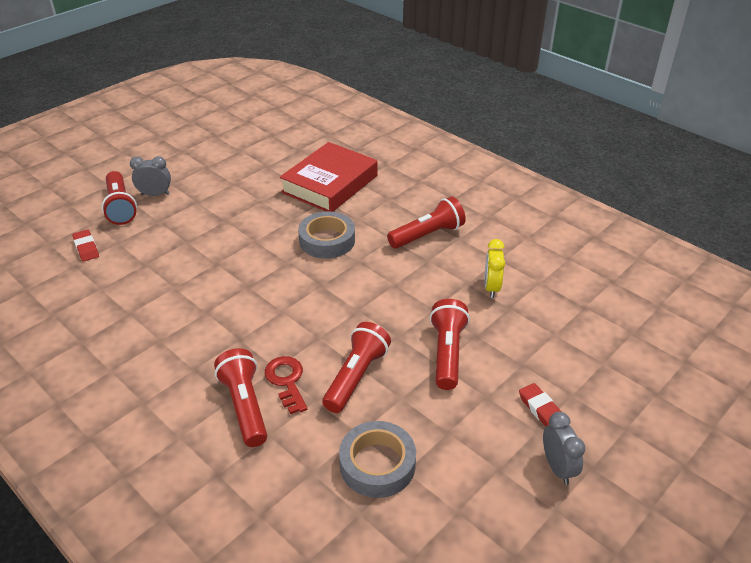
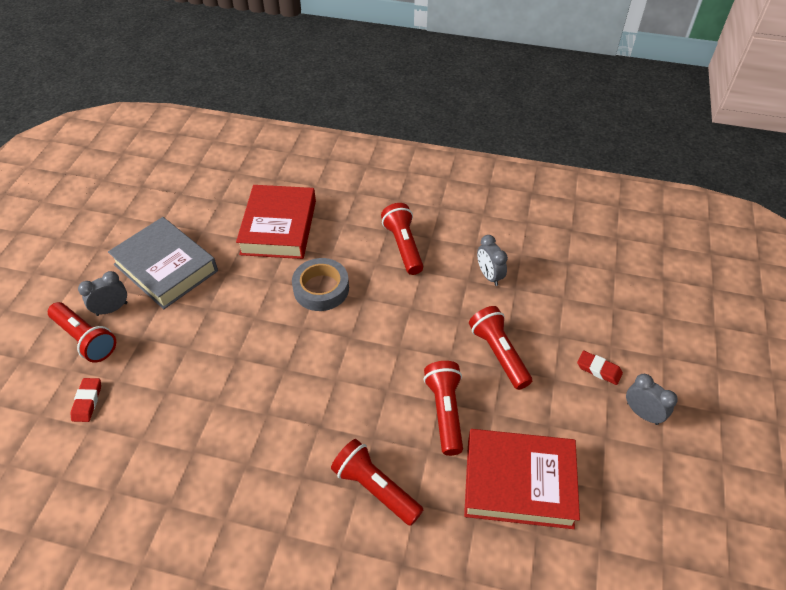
camera: 30 degrees left, 10 degrees up
(86, 248) = (87, 401): red eraser -> red eraser turned 60 degrees clockwise
(217, 181) = (166, 268): none -> grey book
(286, 381) = (392, 446): red key -> none
(377, 464) = (519, 482): grey tape -> red book
(428, 235) = (403, 246): red flashlight -> red flashlight turned 45 degrees counterclockwise
(491, 287) = (489, 276): yellow clock -> grey clock

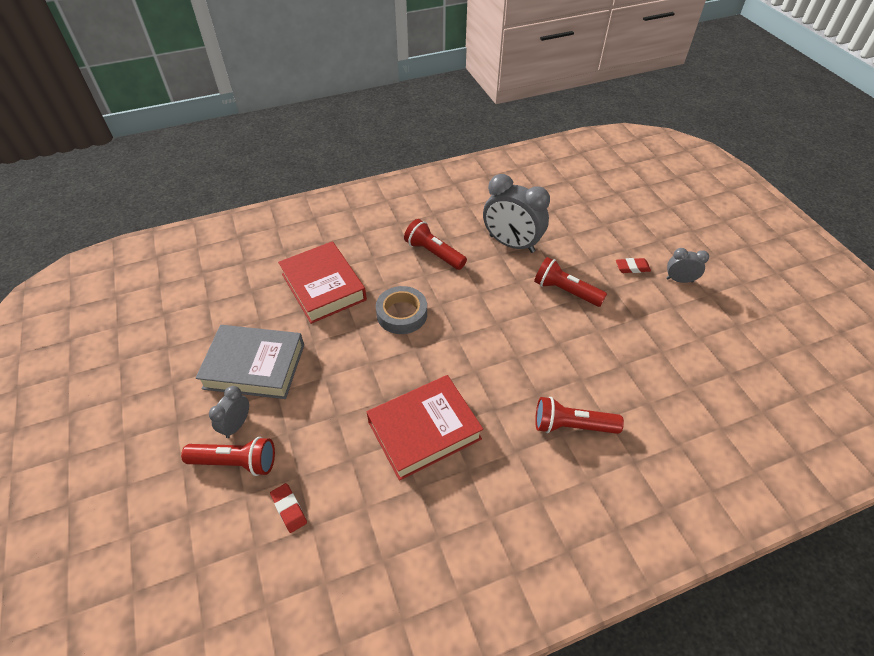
camera: 35 degrees left, 0 degrees up
(445, 411) = (568, 348): red flashlight -> none
(489, 276) = (511, 244): grey clock -> grey clock, size x1.95
(519, 482) = (652, 364): red book -> red book (424, 430)

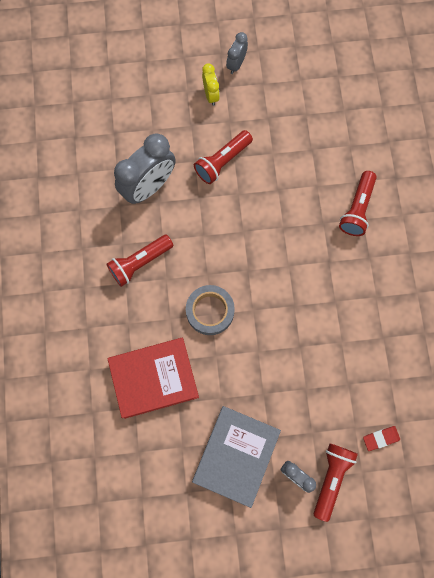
camera: 75 degrees left, 25 degrees up
(424, 430) = (336, 321): red book -> none
(632, 267) = (211, 95): red eraser -> yellow clock

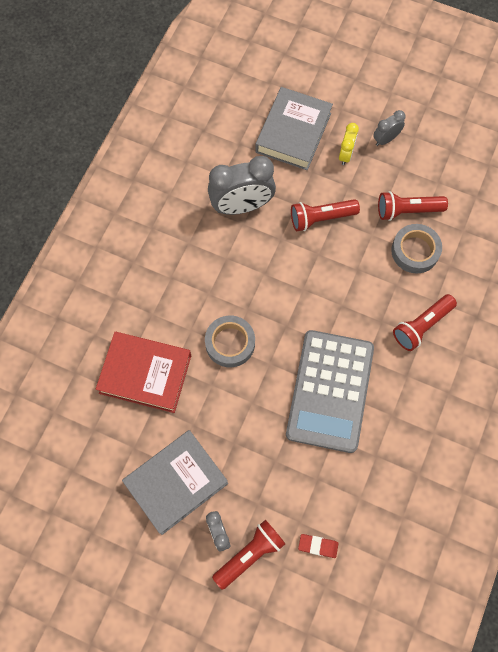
camera: 30 degrees right, 5 degrees down
(139, 263) = (193, 267): red flashlight -> red flashlight (407, 210)
(155, 98) = (293, 133): none -> grey book
(315, 148) = (415, 251): none -> grey tape
(315, 305) = (330, 391): none -> grey calculator

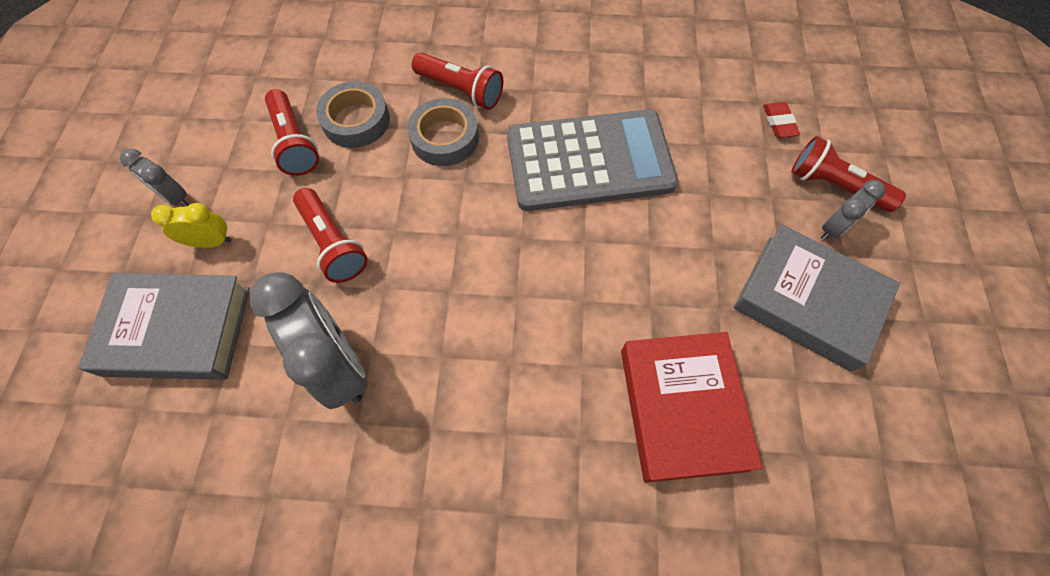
camera: 110 degrees left, 5 degrees down
(230, 343) = (578, 302): grey tape -> grey tape (444, 138)

